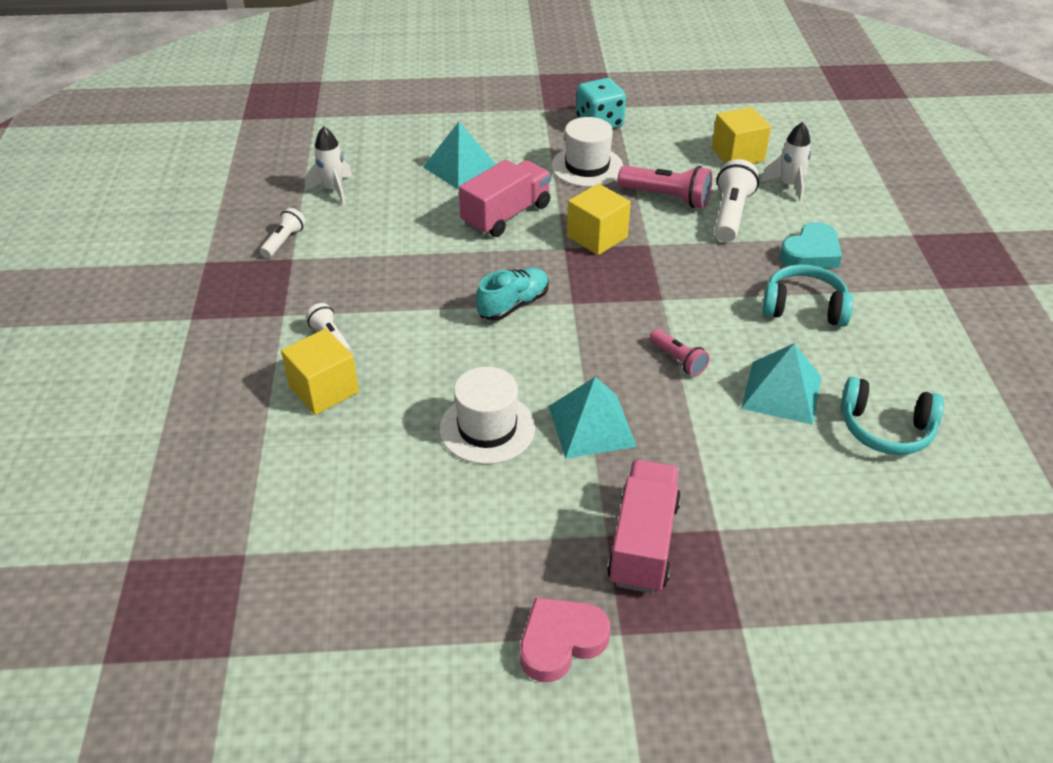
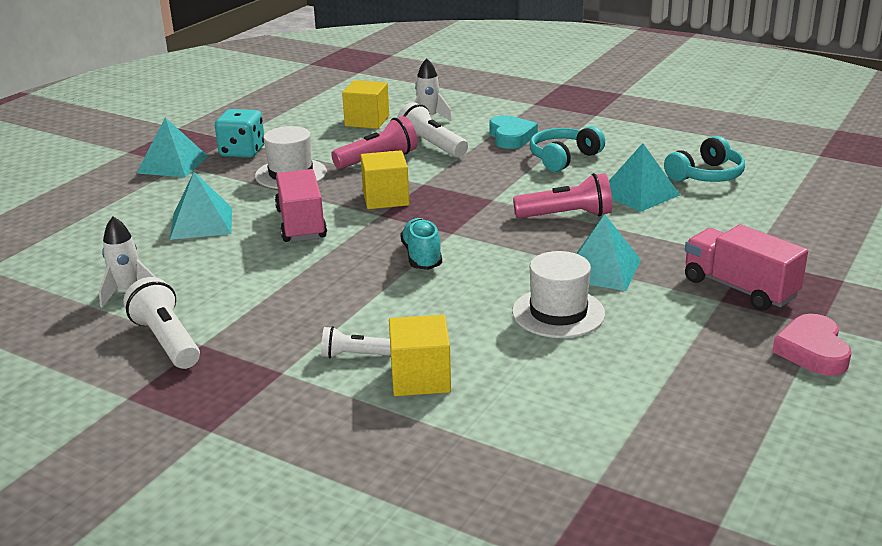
camera: 55 degrees left, 15 degrees down
(284, 241) = (167, 341): white flashlight -> white flashlight, size x1.68
(540, 104) = (173, 164): none -> turquoise pyramid
(678, 360) = (566, 215): pink flashlight -> pink flashlight, size x1.68

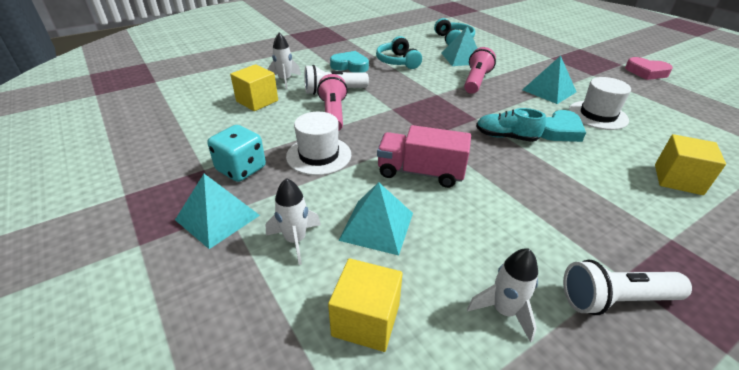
camera: 65 degrees left, 10 degrees up
(163, 198) = (295, 240): none -> white rocket
(354, 355) = (646, 198): white flashlight -> none
(385, 198) = (404, 127): yellow cube -> yellow cube (366, 320)
(475, 289) = (560, 131): none -> turquoise heart
(739, 288) = (582, 68): pink truck -> none

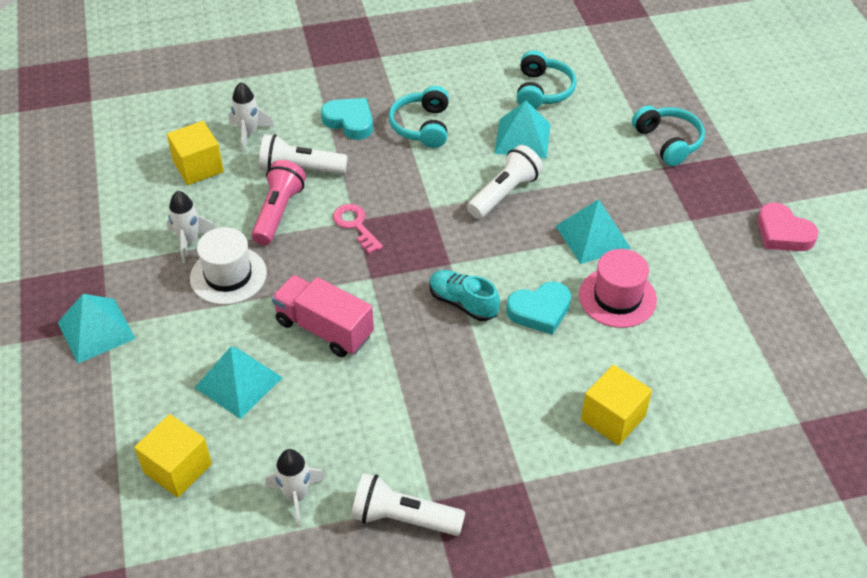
camera: 20 degrees right, 10 degrees up
(241, 169) = (140, 274): turquoise dice -> none
(295, 240) = (156, 376): white rocket -> white rocket (189, 242)
(394, 111) = (355, 225): none -> pink key
(476, 81) = (504, 193): pink flashlight -> white flashlight
(542, 48) = (668, 142): none -> turquoise headphones
(598, 115) = (617, 297): white hat -> pink hat

